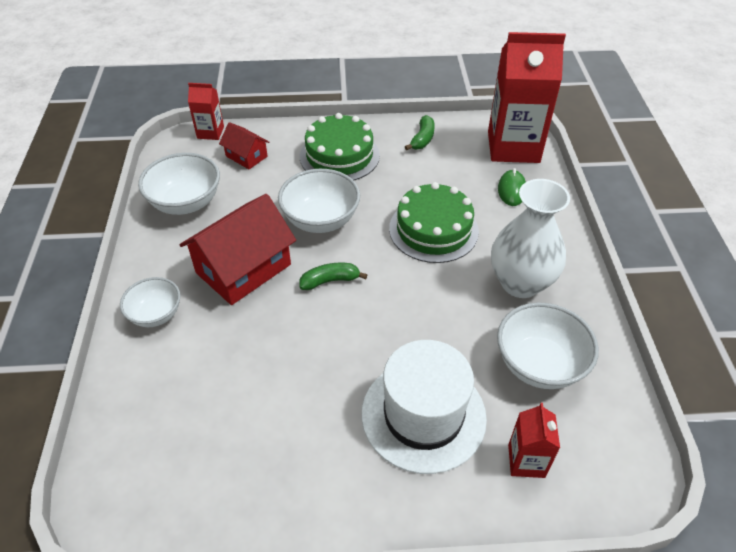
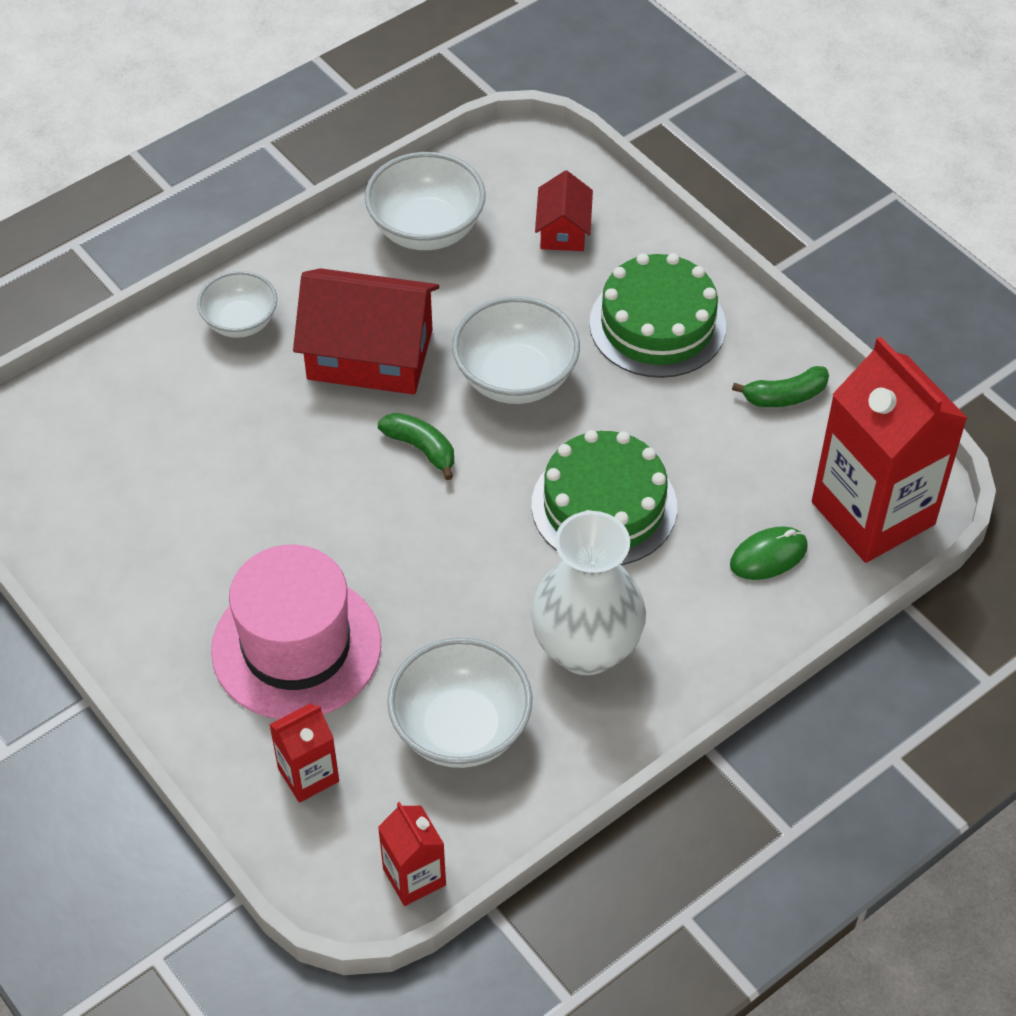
camera: 55 degrees right, 5 degrees up
(210, 132) = (574, 164): red carton -> red carton (414, 877)
(423, 415) = (296, 646): white hat -> pink hat

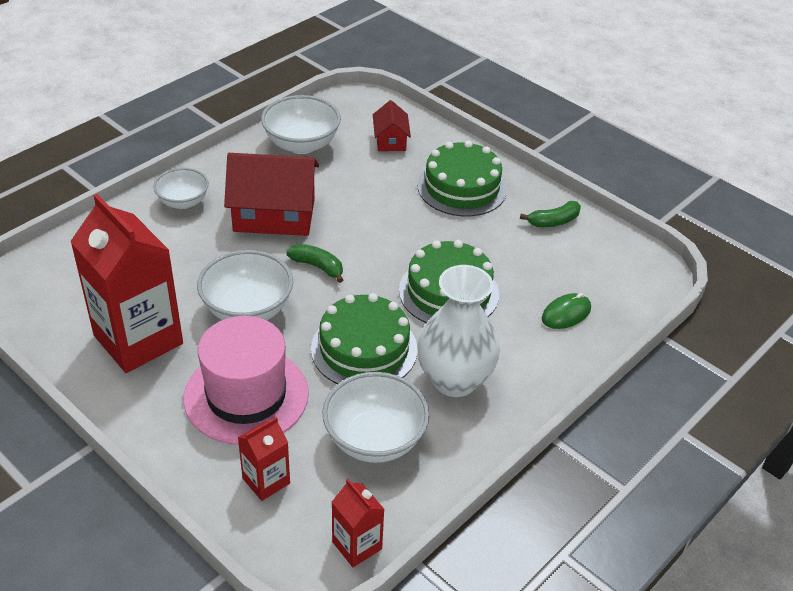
camera: 10 degrees left, 10 degrees down
(467, 588) = (364, 349): none -> green cake
(516, 378) = (375, 222): white bowl -> white bowl (247, 310)
(873, 513) = (628, 284): red carton -> red carton (138, 340)

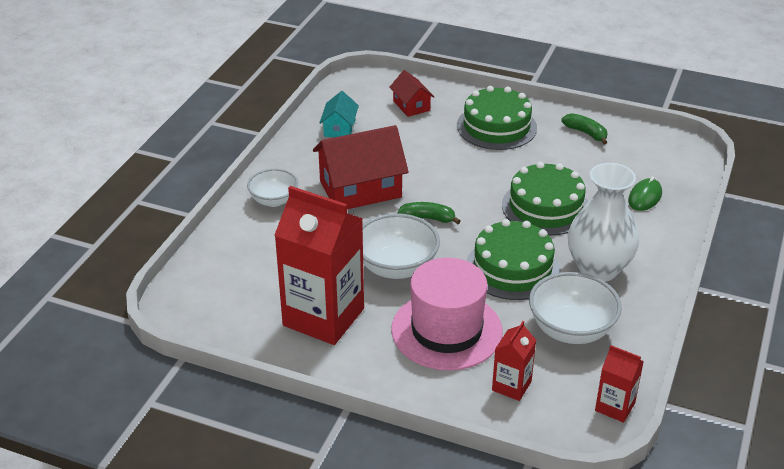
camera: 20 degrees left, 5 degrees down
(301, 144) = (339, 128): white bowl -> turquoise house
(553, 221) = (586, 133): green banana -> green banana turned 90 degrees counterclockwise

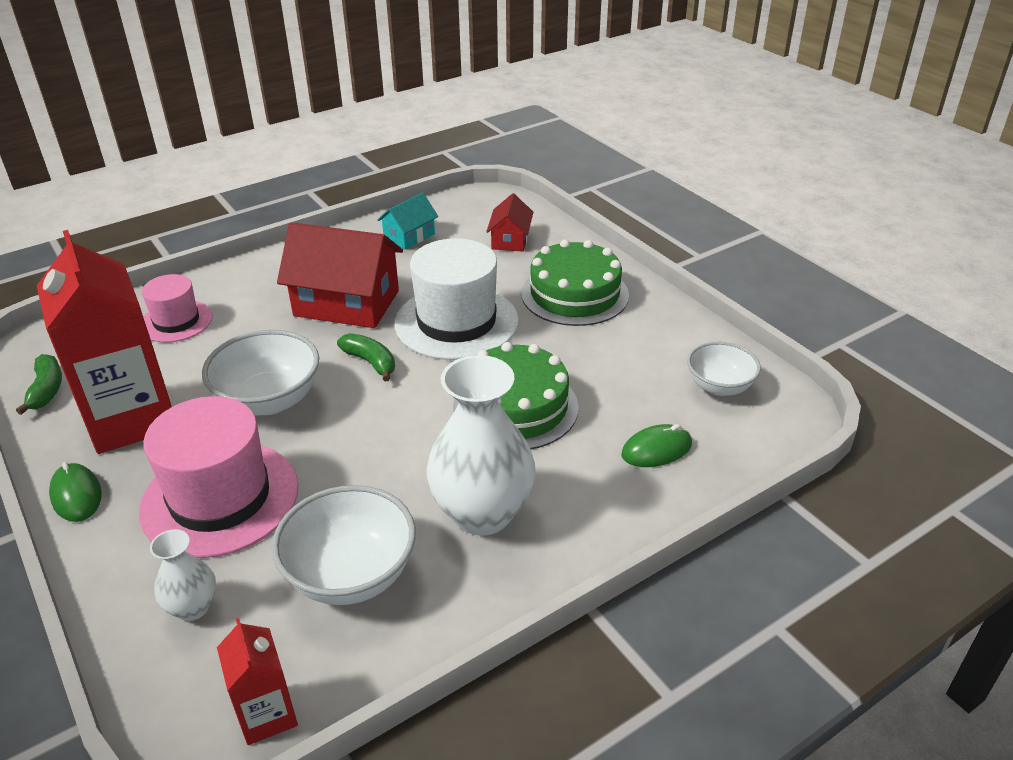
camera: 35 degrees right, 0 degrees up
(258, 248) = (176, 321): none -> pink hat
(274, 200) = (254, 281): white bowl -> white bowl (719, 386)
(357, 371) = (76, 495): none -> green mouse
(447, 172) = (456, 322): none -> white hat
(511, 386) = (193, 607): red carton -> white vase
(512, 268) = (385, 461): green cake -> none
(586, 133) = (674, 341): green banana -> green banana (47, 390)

